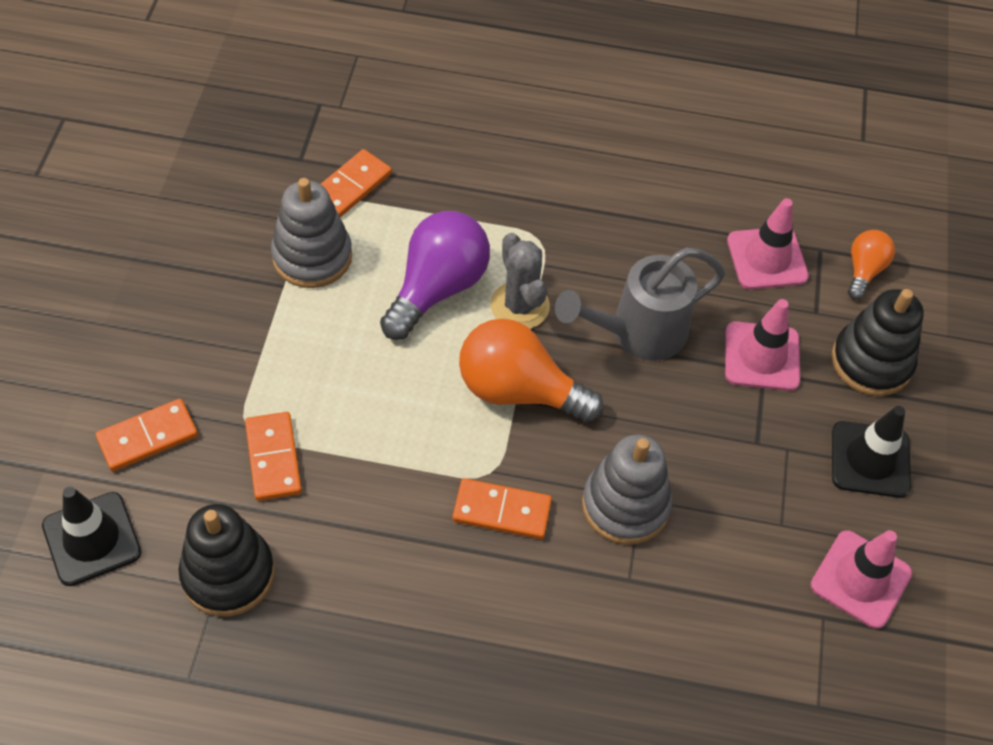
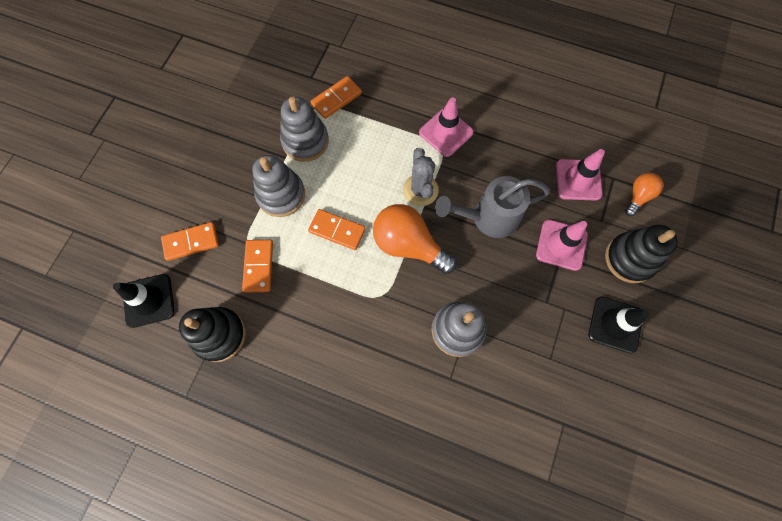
camera: 15 degrees right, 15 degrees up
(288, 343) = (281, 195): none -> grey stacking toy
(437, 288) = (374, 172): purple light bulb -> none
(502, 511) = (383, 321): orange domino -> orange domino (337, 230)
(860, 579) = (592, 403): pink traffic cone -> pink traffic cone (446, 132)

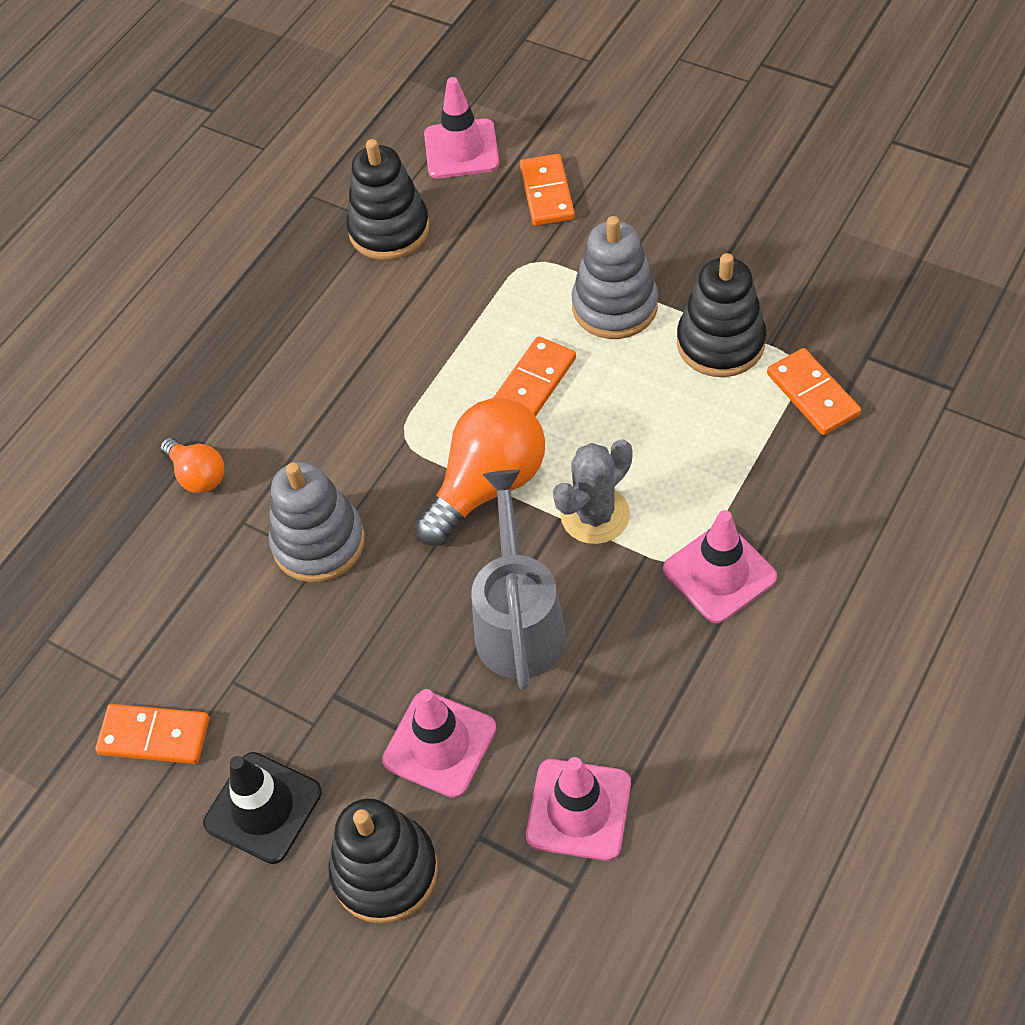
camera: 105 degrees right, 15 degrees down
(149, 300) = (461, 149): black traffic cone -> pink traffic cone
(258, 266) = (489, 275): orange domino -> orange domino (154, 736)
(305, 141) = (720, 343): grey stacking toy -> black stacking toy
(420, 190) = (595, 515): grey cactus -> grey cactus turned 45 degrees counterclockwise
(638, 196) = (521, 928): orange light bulb -> orange light bulb (198, 475)

